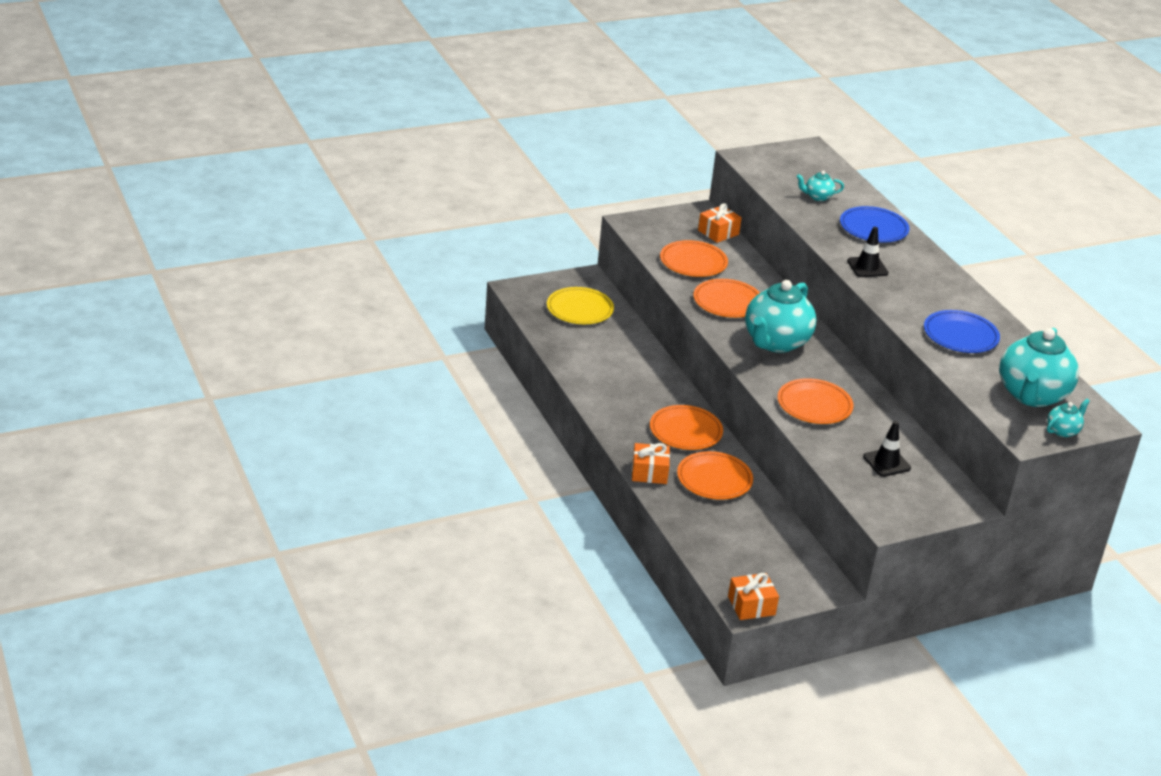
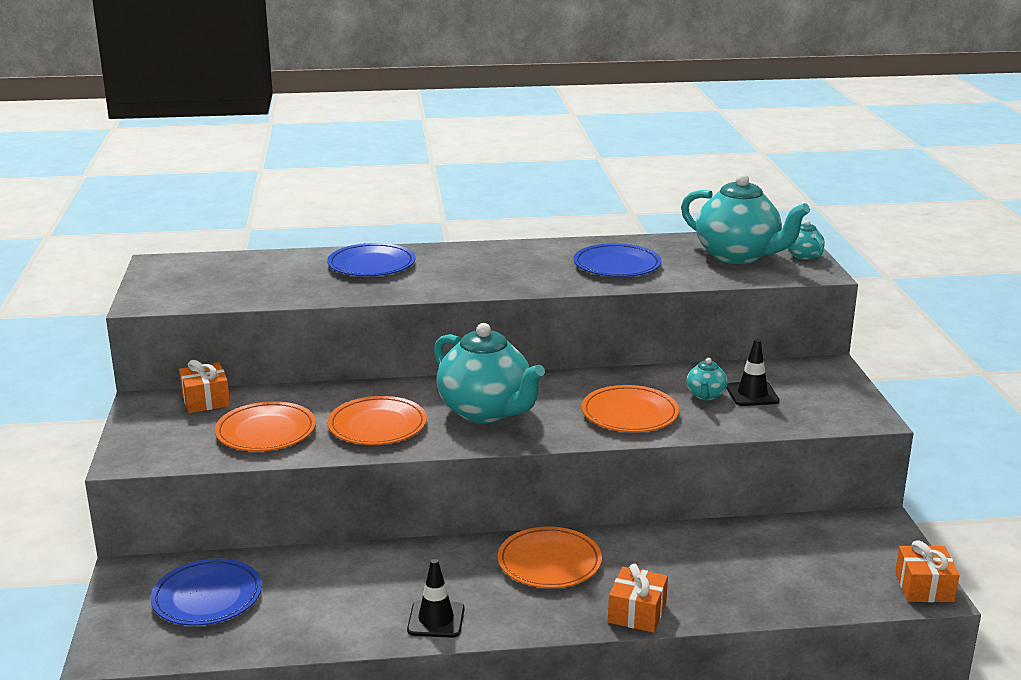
camera: 70 degrees left, 10 degrees down
(580, 309) = (207, 597): yellow plate -> blue plate
(714, 479) = (660, 561): orange plate -> none
(817, 197) = (278, 280): turquoise teapot -> turquoise teapot (705, 395)
(867, 267) = (456, 283): black traffic cone -> black traffic cone (436, 619)

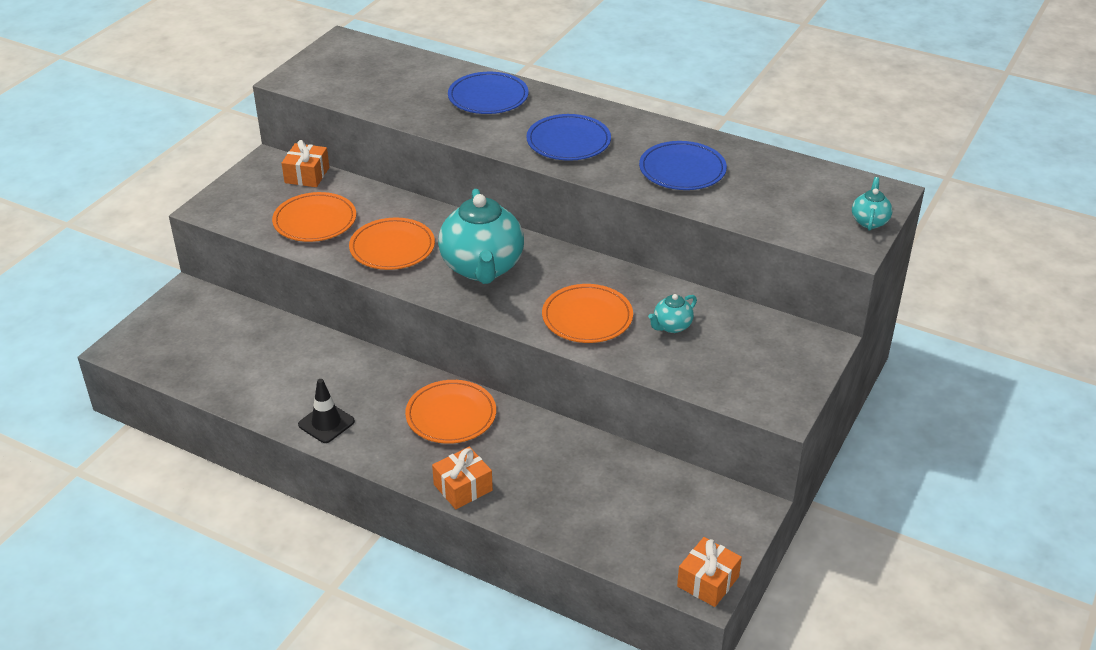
camera: 35 degrees right, 15 degrees up
(207, 597) = (211, 334): blue plate -> blue plate (568, 141)
(738, 256) = (806, 199): turquoise teapot -> none
(752, 394) = (713, 342): black traffic cone -> none

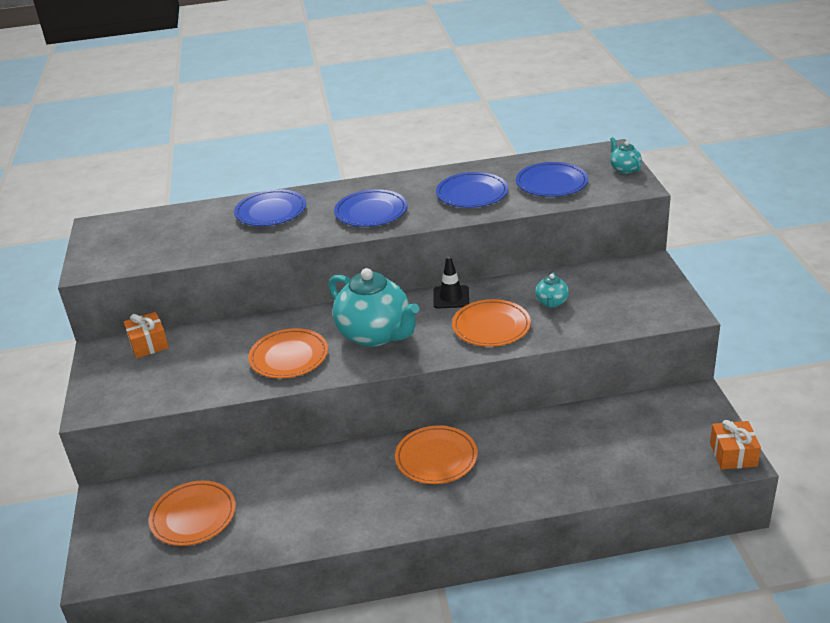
camera: 35 degrees left, 5 degrees down
(315, 221) = (199, 371): orange plate -> orange plate (193, 516)
(326, 423) = (350, 520): black traffic cone -> black traffic cone (451, 297)
(463, 487) = (508, 499): orange gift -> none
(773, 198) = (551, 183): none -> blue plate

